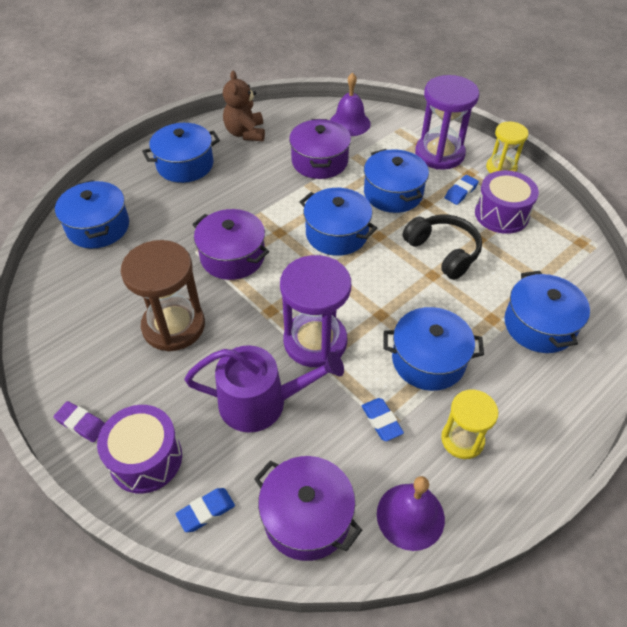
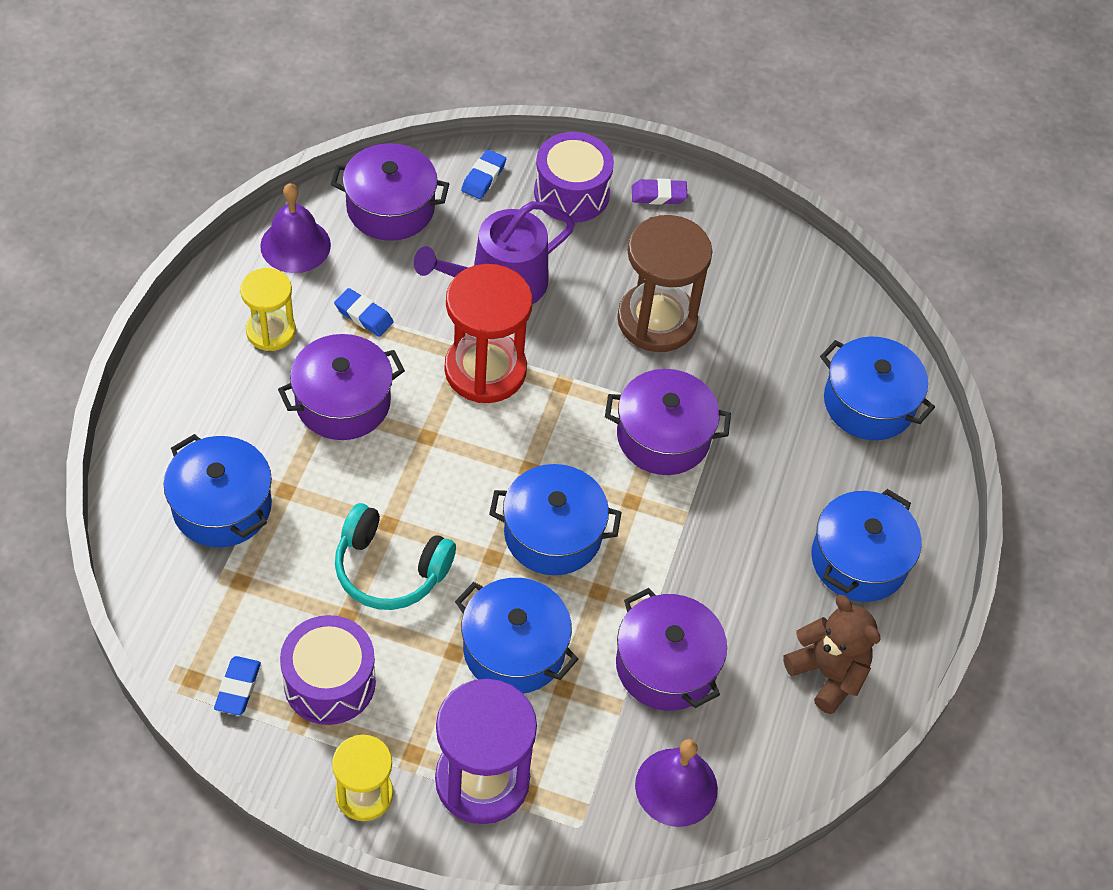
camera: 145 degrees right, 5 degrees up
(315, 341) = (485, 370): purple hourglass -> red hourglass
(428, 360) = (343, 402): blue pot -> purple pot
(443, 252) = (390, 569): black headphones -> turquoise headphones
(460, 192) = (410, 702): blue eraser -> blue eraser (238, 688)

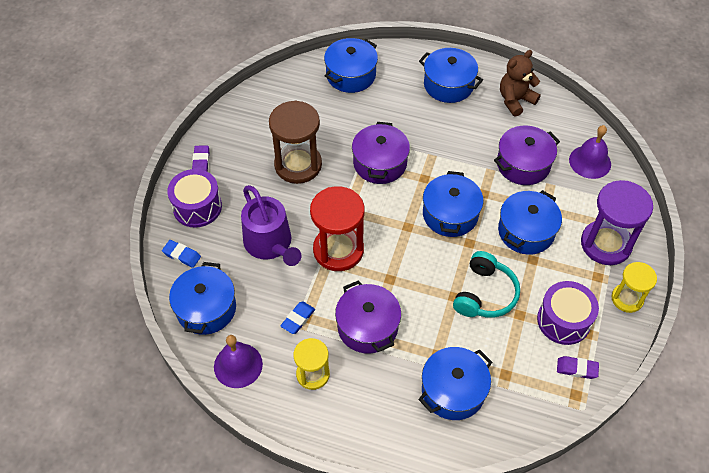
camera: 85 degrees left, 0 degrees up
(238, 688) = (576, 369): blue eraser -> purple eraser
(390, 208) = (206, 308): purple pot -> blue pot

